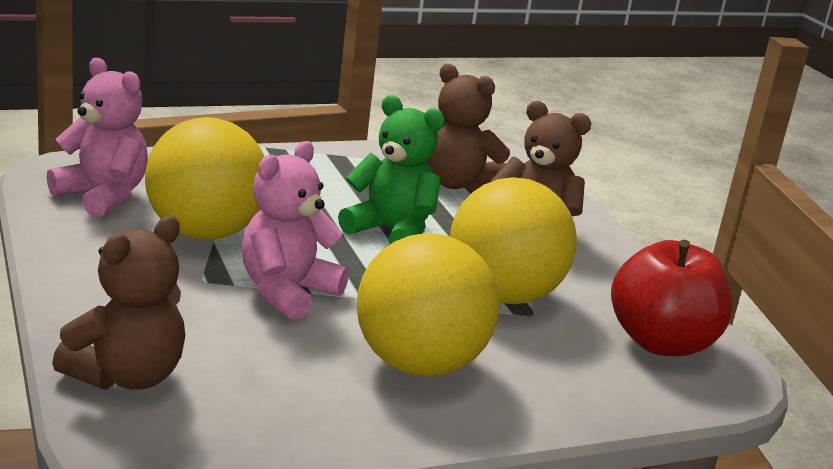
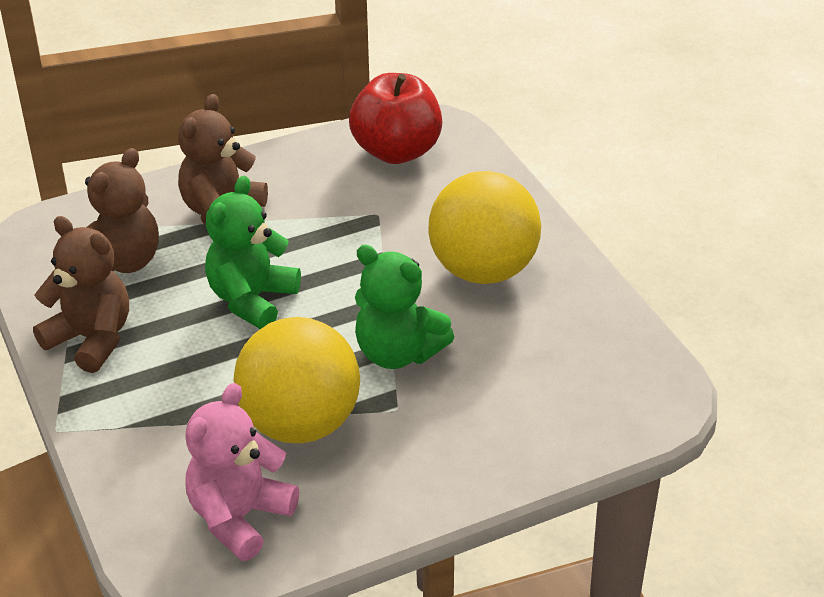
camera: 90 degrees left, 15 degrees up
(127, 376) = (572, 423): brown teddy bear -> brown teddy bear (91, 339)
(287, 292) = (398, 353): pink teddy bear -> green teddy bear
(503, 295) = (353, 229): yellow ball -> none

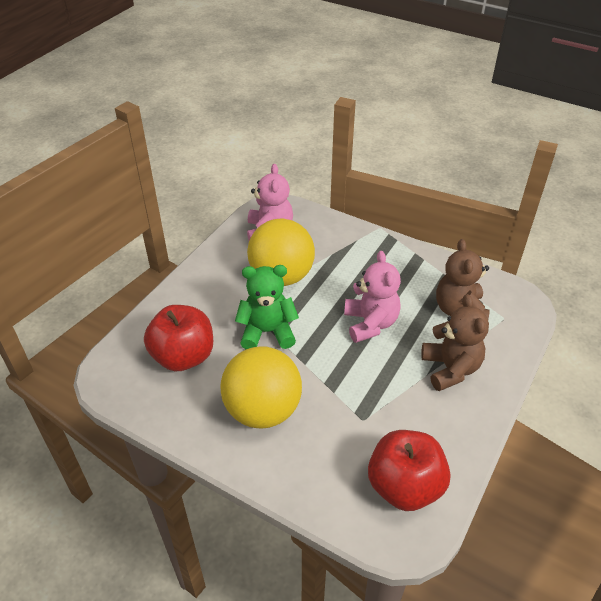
camera: 145 degrees right, 5 degrees up
(91, 339) = (418, 267): brown teddy bear -> none
(252, 300) = (370, 323): green teddy bear -> pink teddy bear
(539, 375) = (183, 356): none -> red apple

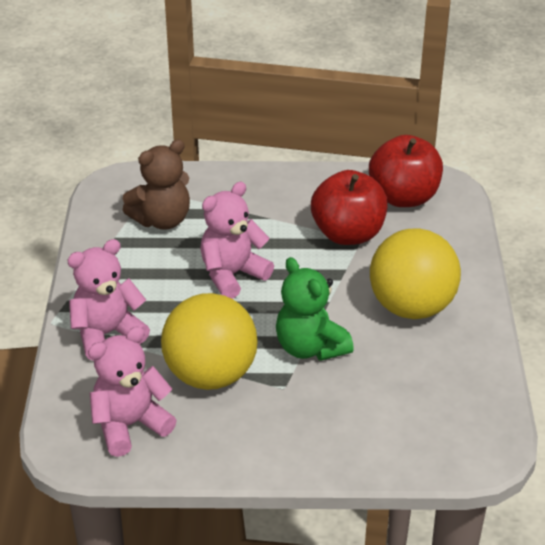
camera: 120 degrees left, 5 degrees down
(183, 356) = (403, 399): red apple -> red apple (348, 234)
(352, 246) = (107, 334): none -> pink teddy bear
(450, 368) = (251, 206): brown teddy bear -> none

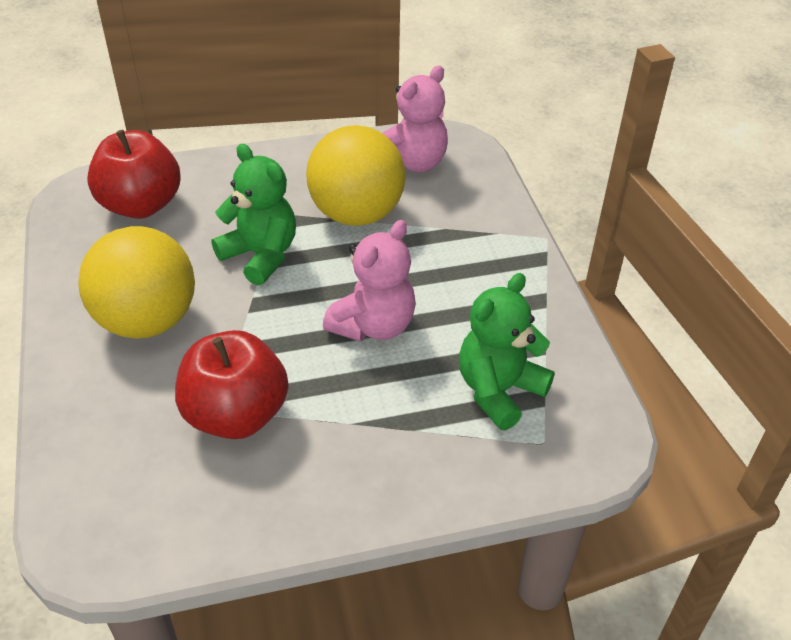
camera: 165 degrees right, 5 degrees up
(107, 334) = (480, 235): pink teddy bear -> none
(162, 220) = (499, 390): brown teddy bear -> green teddy bear
(403, 197) = (155, 503): red apple -> red apple (141, 205)

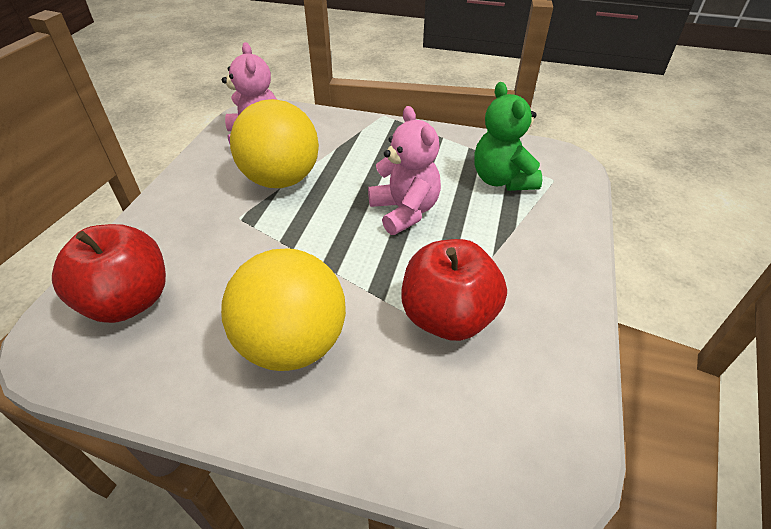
camera: 60 degrees left, 0 degrees up
(260, 255) = (277, 244): green teddy bear -> none

